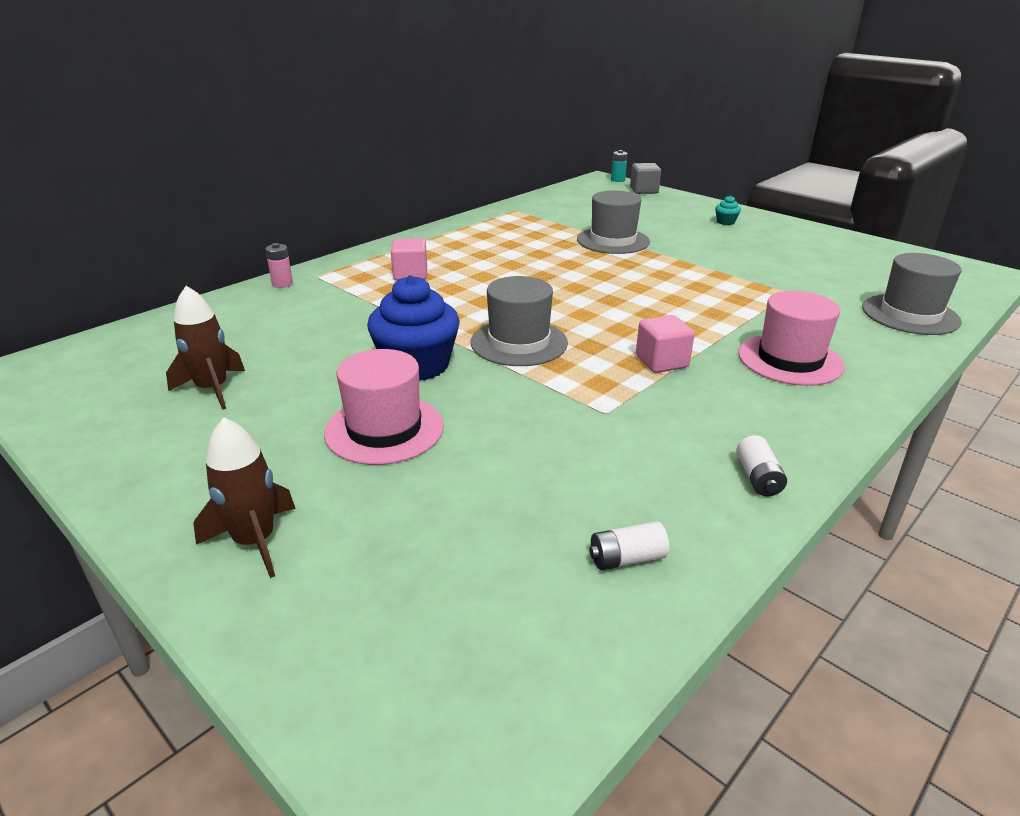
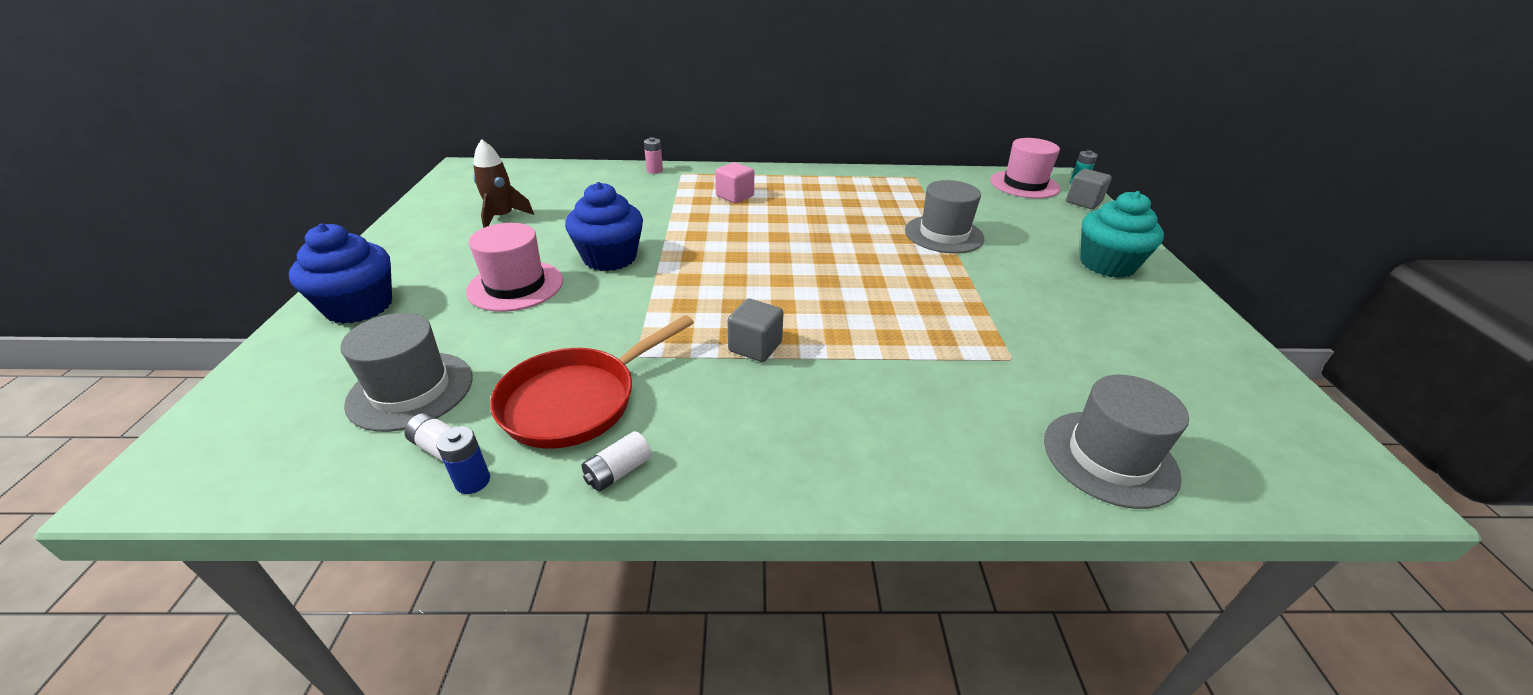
camera: 45 degrees right, 5 degrees up
(254, 541) = (359, 306): brown rocket -> blue cupcake
(519, 342) = (695, 276): grey hat -> grey hat (411, 390)
(636, 463) = (577, 400): none -> red pan
(661, 362) = (755, 347): pink cube -> grey cube
(696, 555) = (473, 481): none -> blue battery
(725, 222) = (1107, 264): turquoise cupcake -> turquoise cupcake, size x2.36
(790, 360) = (862, 412): pink hat -> pink hat (1024, 184)

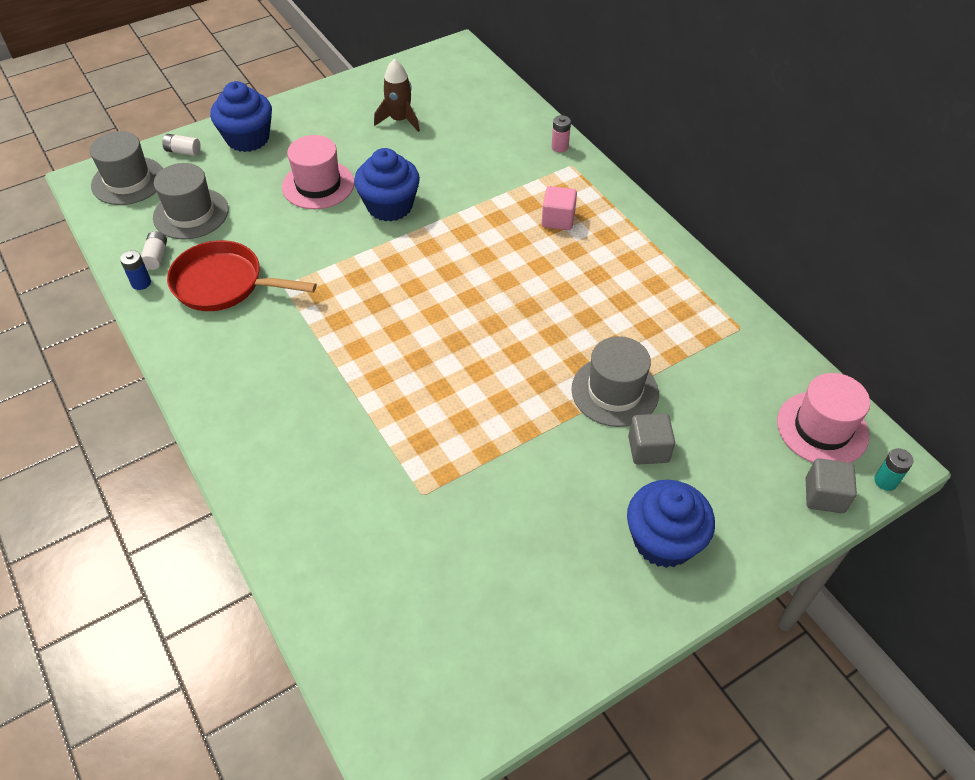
camera: 60 degrees right, 15 degrees up
(618, 471) = (178, 334): white battery -> white battery (183, 151)
(755, 347) = (333, 338): grey cube -> grey cube (648, 449)
(1107, 264) = (663, 540): turquoise cupcake -> blue cupcake
(1109, 457) = (331, 579): grey hat -> grey hat (128, 181)

